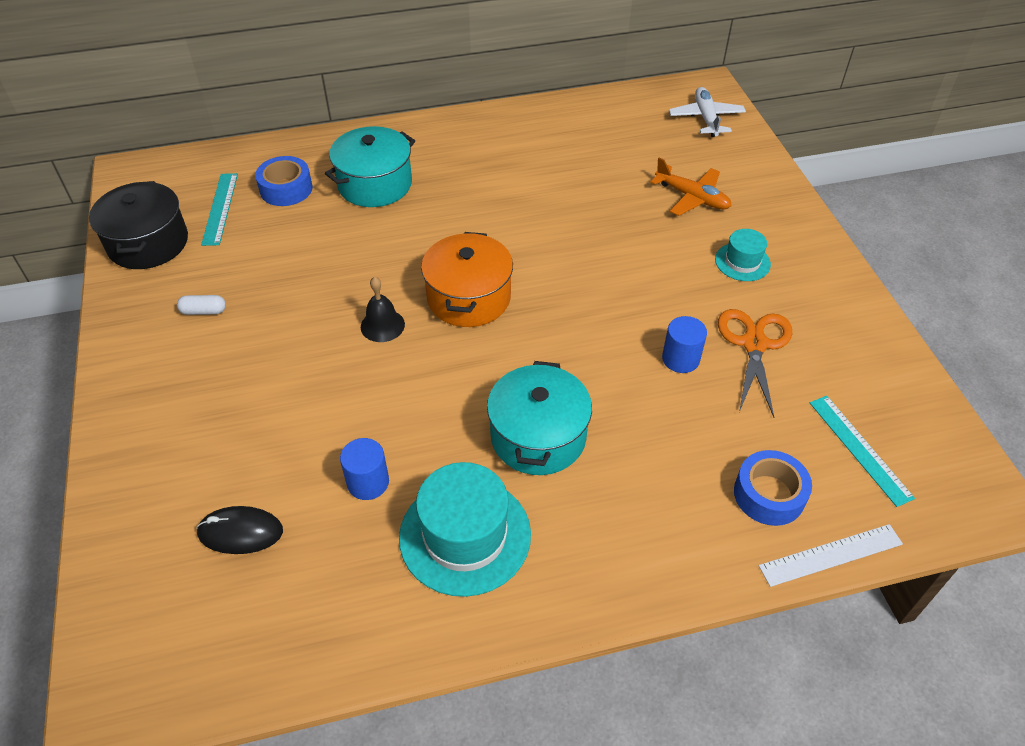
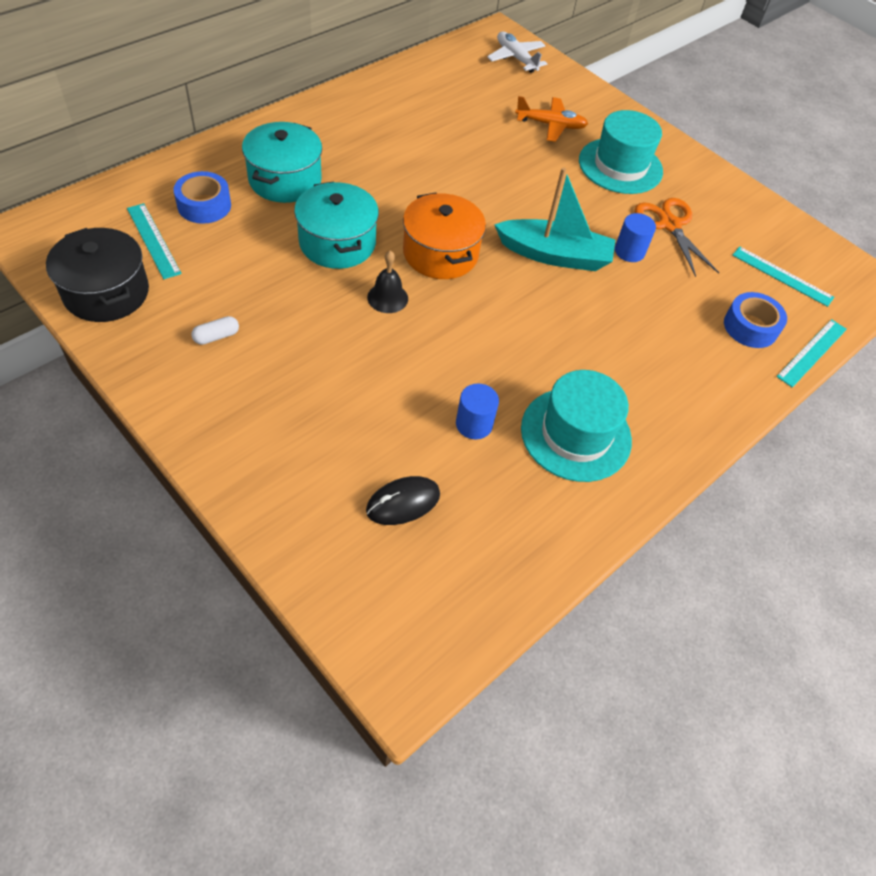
camera: 35 degrees left, 5 degrees up
(538, 436) = (573, 343): turquoise pot -> turquoise pot (337, 243)
(589, 336) = (554, 255): none -> turquoise boat
(742, 262) = (620, 166): turquoise hat -> turquoise hat, size x1.87
(831, 555) = (812, 352): white ruler -> turquoise ruler

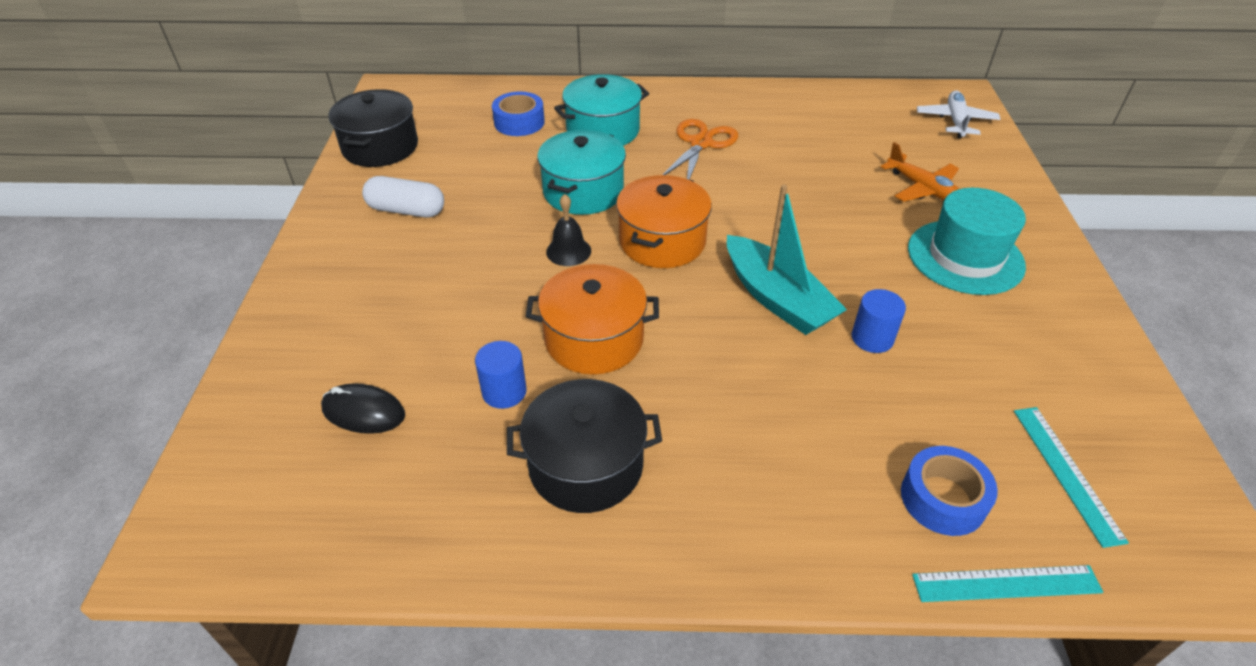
camera: 50 degrees right, 10 degrees down
(153, 240) = (454, 129): turquoise ruler -> none
(216, 336) = (406, 210): white capsule -> white capsule, size x1.80
(483, 352) = (594, 339): none -> orange pot
(576, 434) = (586, 465): turquoise hat -> black pot
(670, 225) = (960, 339): orange scissors -> orange scissors (701, 143)

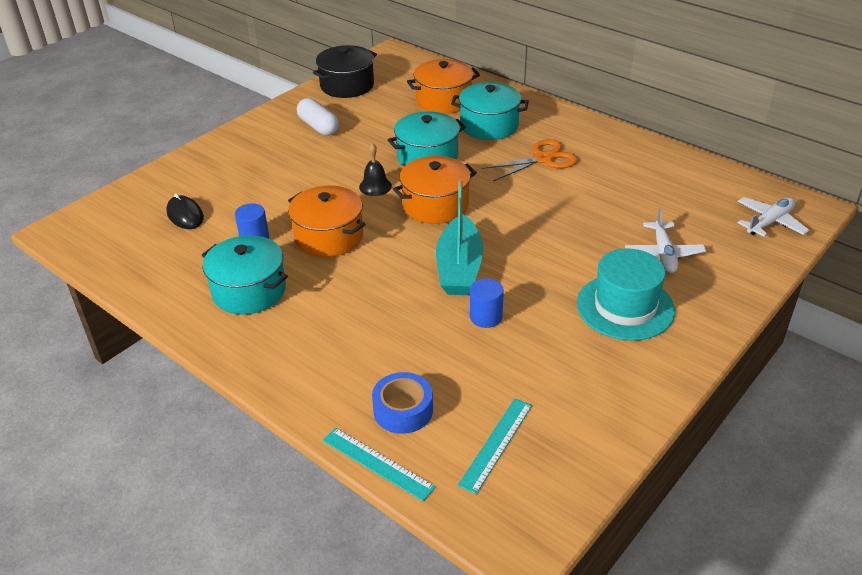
camera: 40 degrees right, 5 degrees down
(519, 122) = (443, 101): blue tape -> orange pot
(586, 465) = (249, 291): black pot -> turquoise pot
(923, 189) = (663, 254): orange plane -> white plane

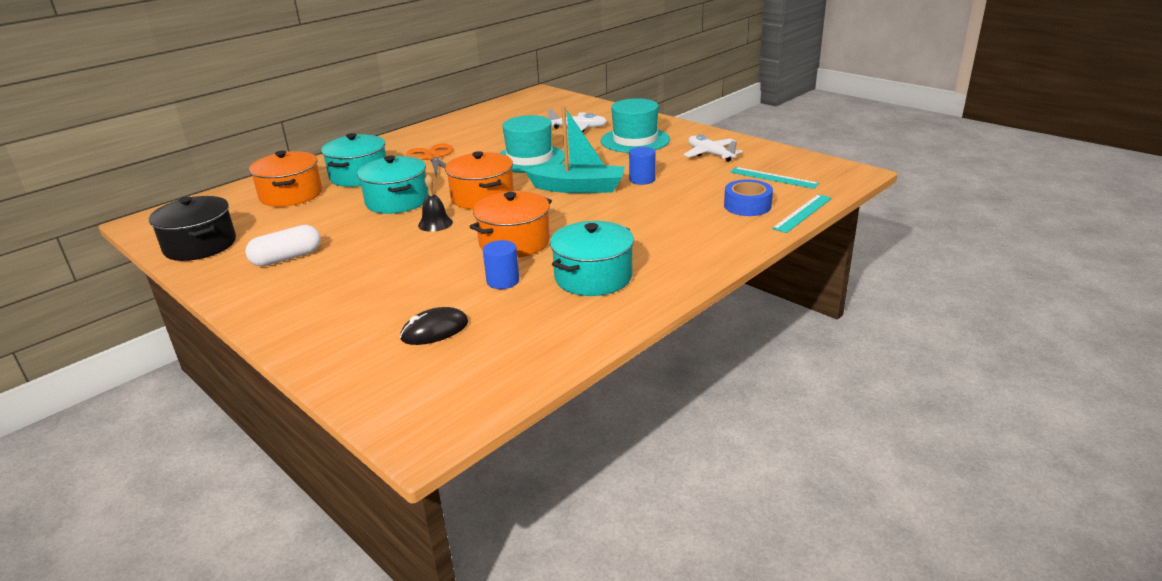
camera: 85 degrees left, 10 degrees down
(546, 224) = (529, 159): none -> turquoise hat
(770, 222) = (552, 102): white plane -> white plane (710, 154)

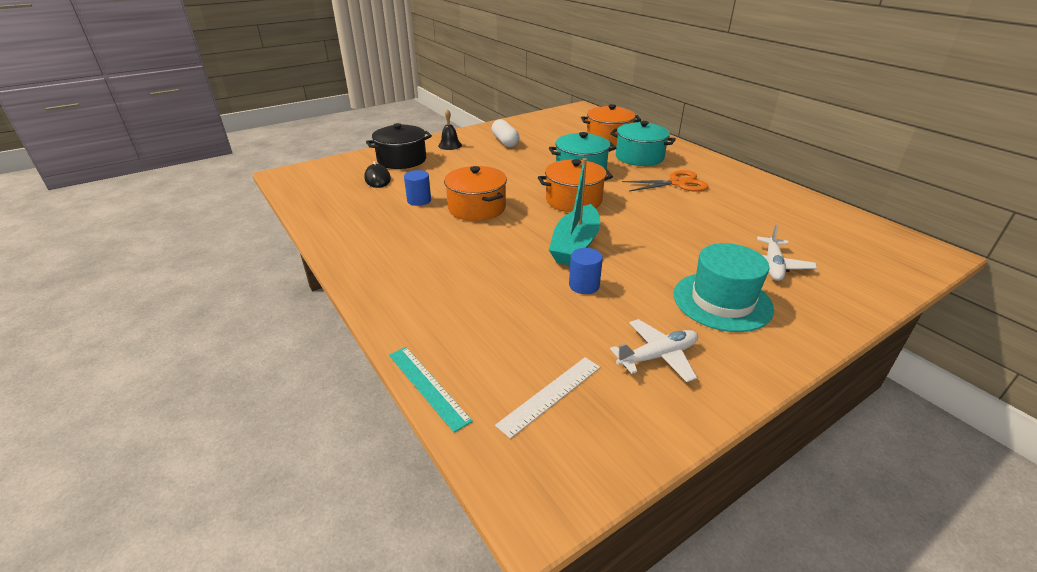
camera: 100 degrees right, 5 degrees up
(200, 245) = (538, 122): black pot -> black pot (402, 160)
(435, 223) = (530, 182): black bell -> black bell (450, 145)
(529, 159) = (665, 227): turquoise hat -> none
(593, 277) = (394, 233): turquoise pot -> none
(747, 206) = (474, 345): blue tape -> none
(773, 178) = (550, 395): turquoise ruler -> white ruler

